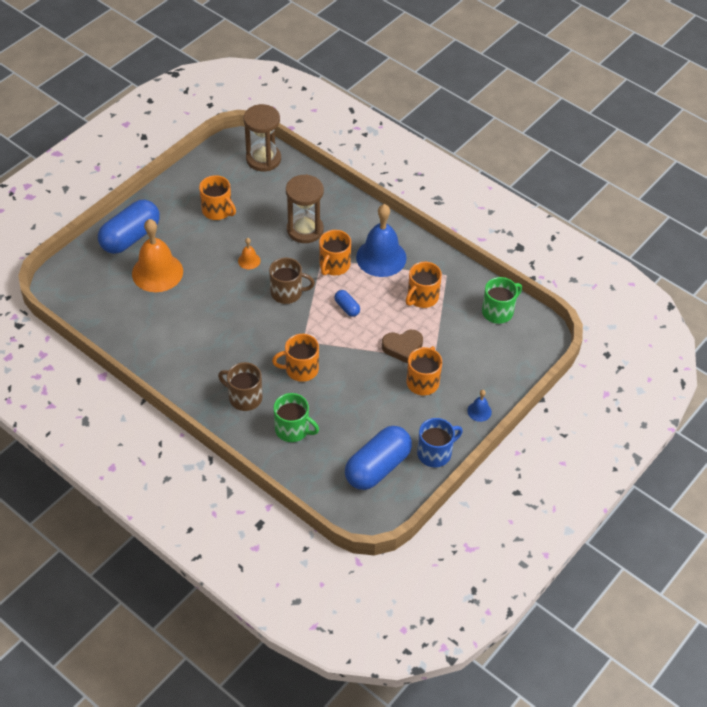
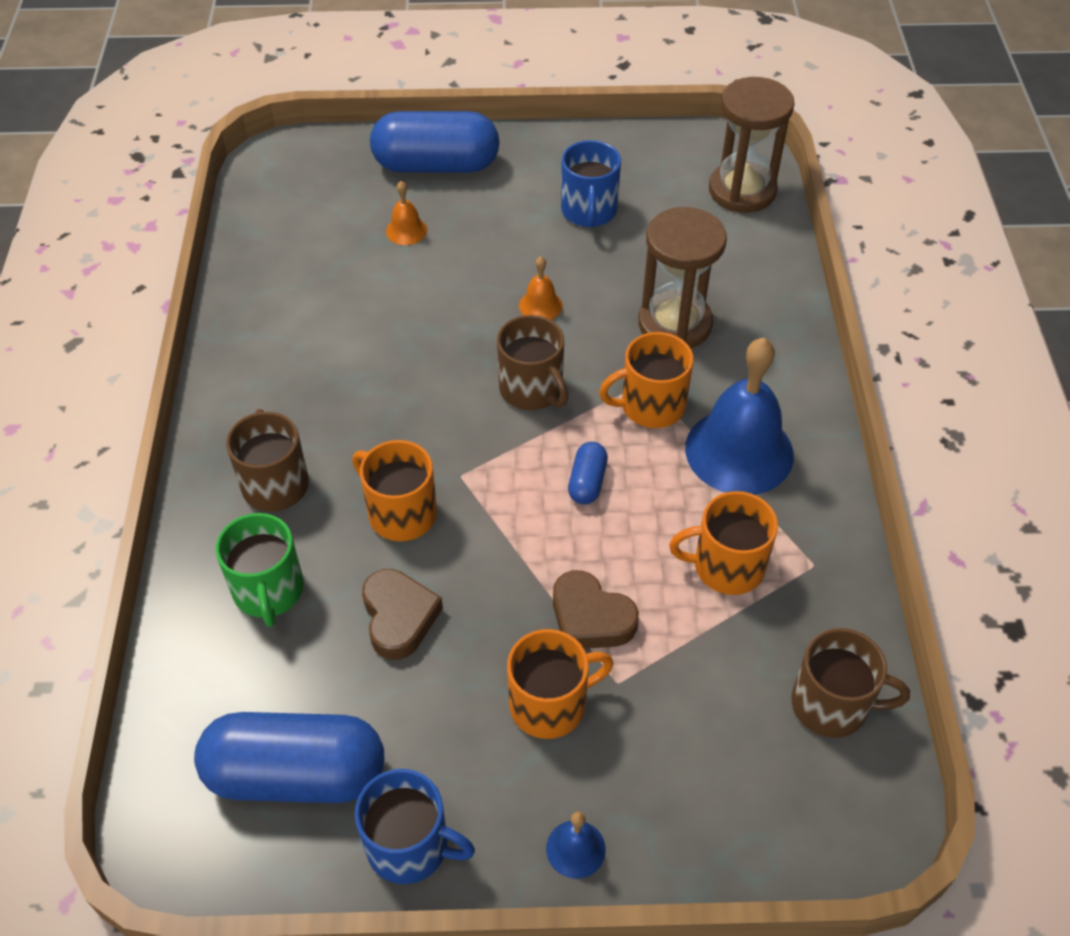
camera: 50 degrees right, 0 degrees up
(157, 272) = (406, 230): orange bell -> orange bell, size x0.44
(217, 210) = (589, 211): orange mug -> blue mug
(345, 399) = (399, 617): none -> brown heart
(498, 311) = (832, 705): green mug -> brown mug

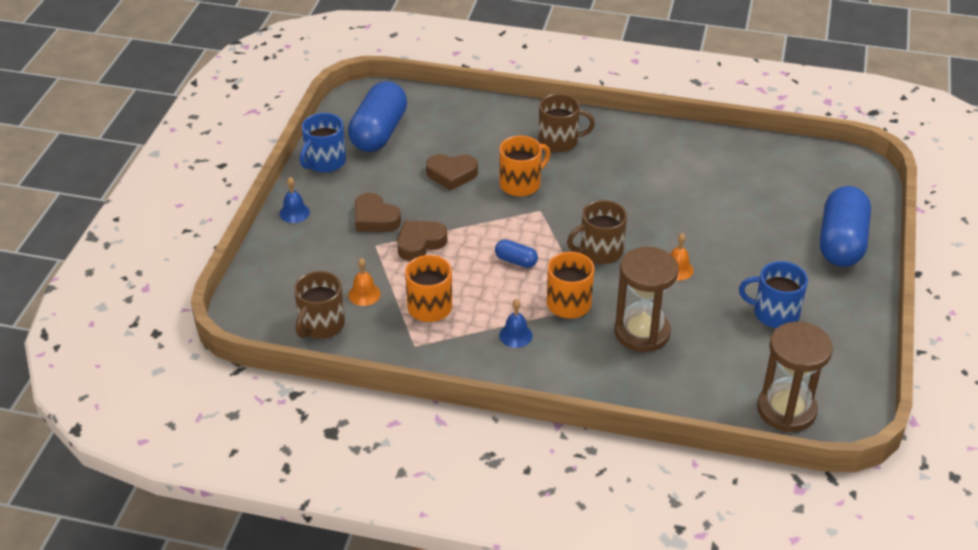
camera: 105 degrees right, 10 degrees down
(268, 591) = (488, 133): green mug -> none
(406, 230) = (768, 218): orange bell -> orange bell (364, 294)
(550, 704) = (375, 218): orange mug -> brown heart
(739, 451) = (515, 335): blue bell -> blue bell, size x0.44

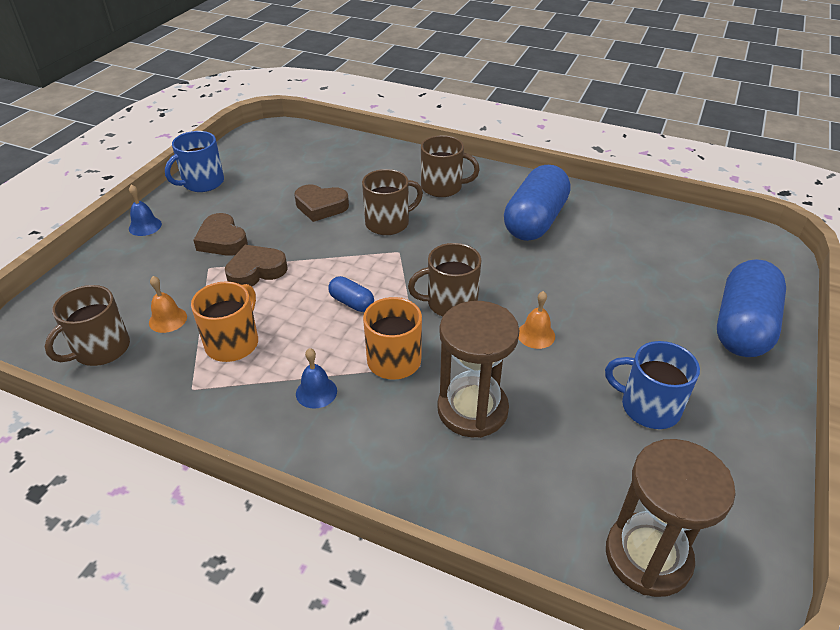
camera: 10 degrees right, 0 degrees up
(379, 133) = (268, 162): blue capsule -> blue capsule (535, 221)
(521, 184) = (388, 223): orange mug -> brown mug

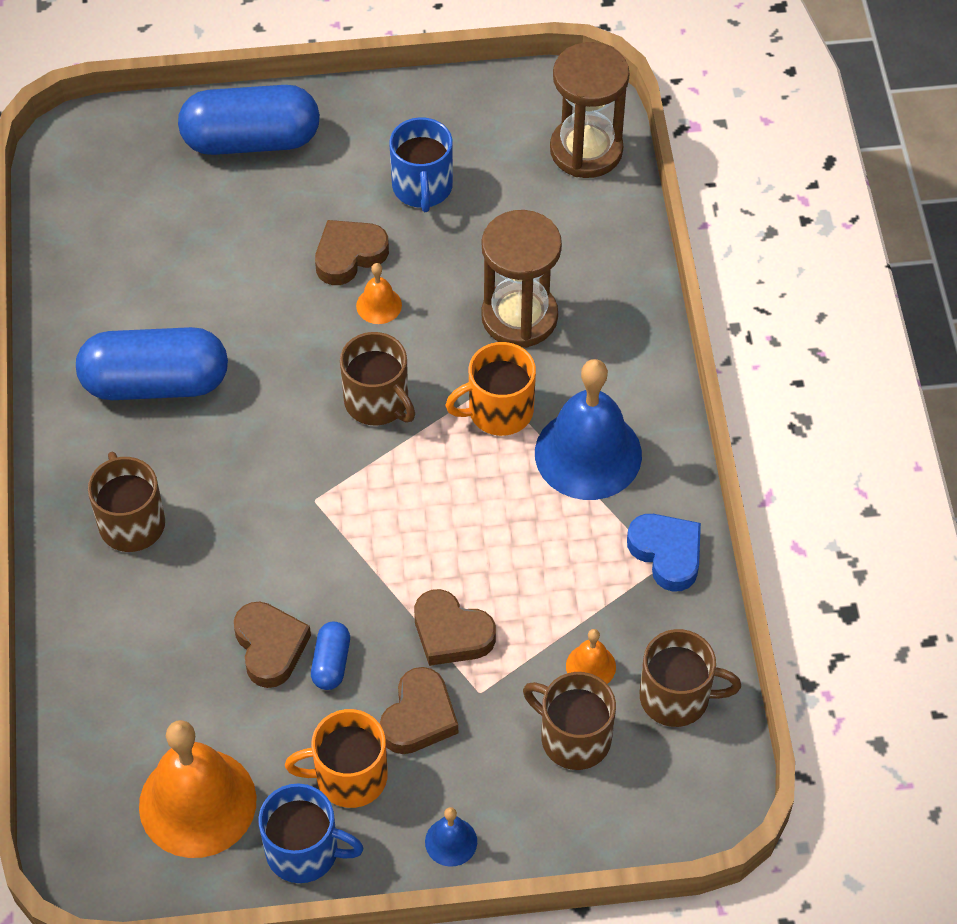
camera: 120 degrees left, 15 degrees up
(196, 396) = (667, 554): none -> blue heart
(233, 343) = (578, 573): orange mug -> orange mug (349, 776)
(264, 162) = (197, 802): none -> orange bell
(316, 392) = (588, 454): blue bell -> blue bell, size x2.26
(351, 303) = (440, 497): blue capsule -> blue capsule (331, 663)
(388, 223) = (260, 543): brown mug -> brown mug (574, 737)
(594, 337) = (349, 255): none -> brown heart

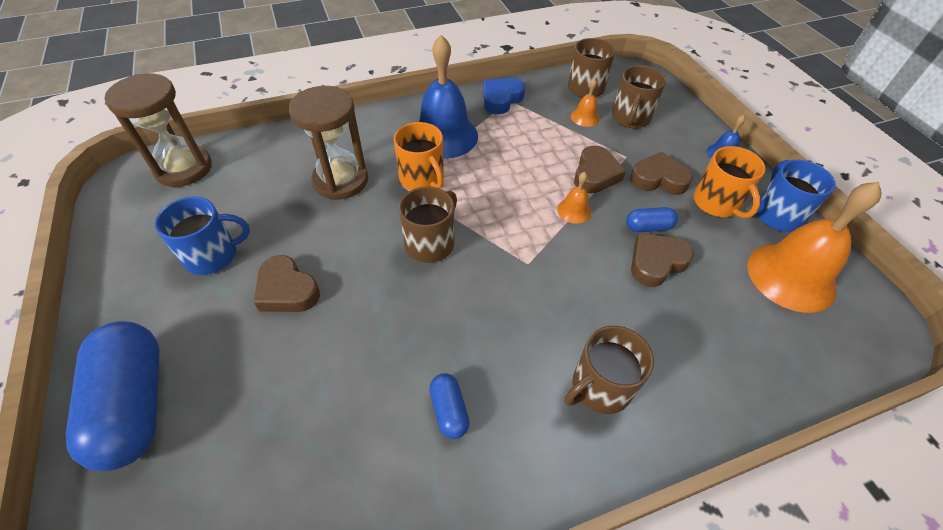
camera: 105 degrees left, 5 degrees down
(155, 382) = (449, 410): blue capsule -> blue capsule, size x0.45
(379, 305) = (338, 260): orange bell -> orange bell (574, 210)

